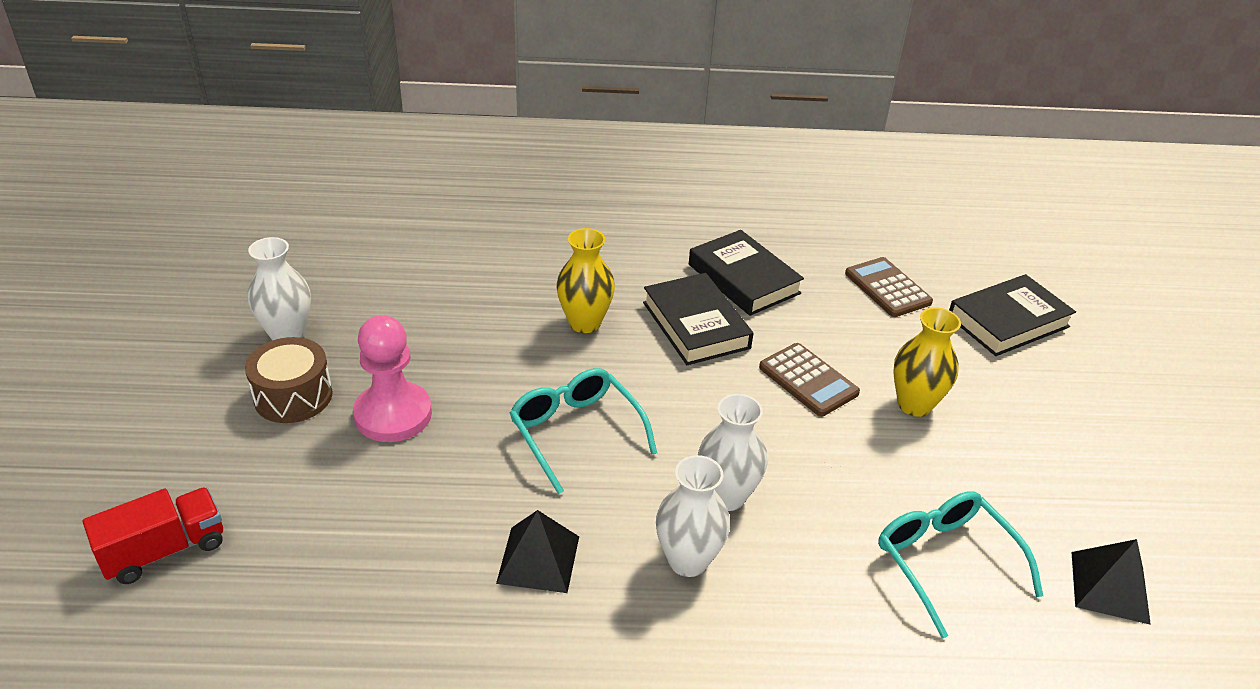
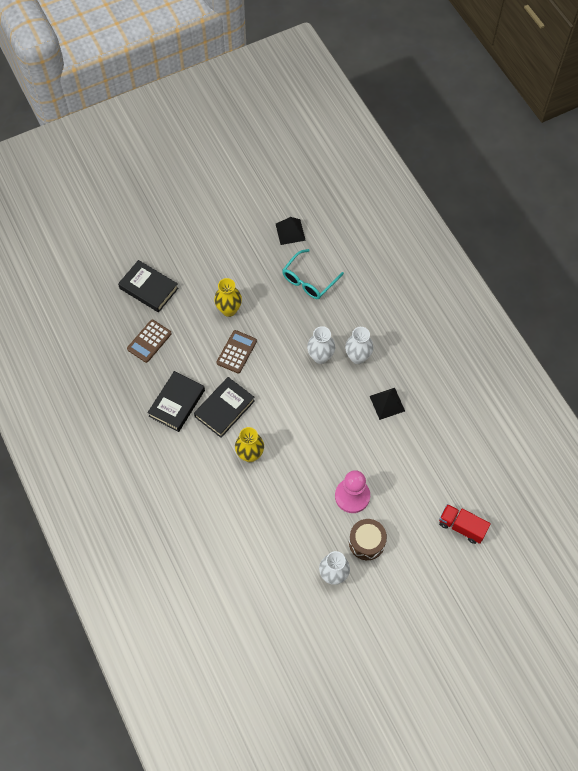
camera: 115 degrees left, 25 degrees up
(576, 432) = (320, 423): turquoise glasses -> none

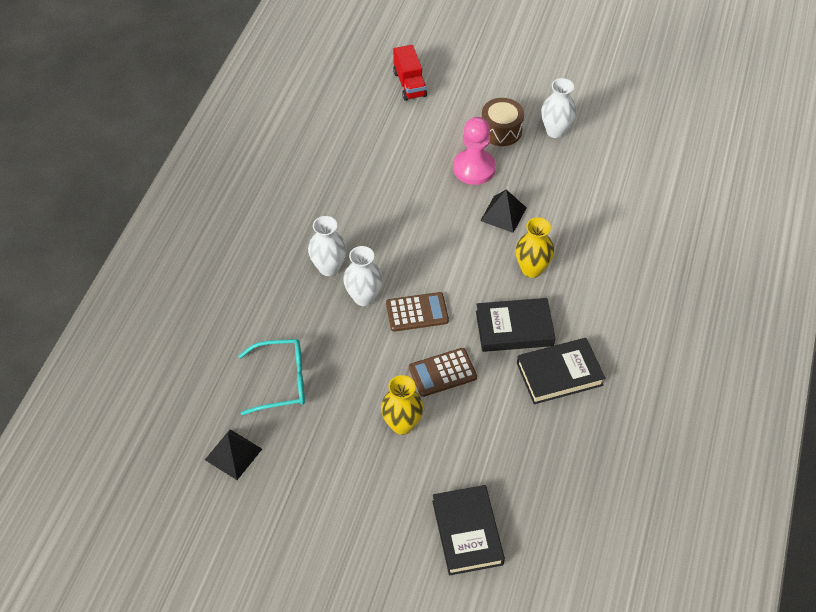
camera: 135 degrees left, 10 degrees down
(149, 341) = (527, 466): brown calculator -> brown calculator (417, 312)
(387, 403) = (353, 209): black pyramid -> black pyramid (503, 214)

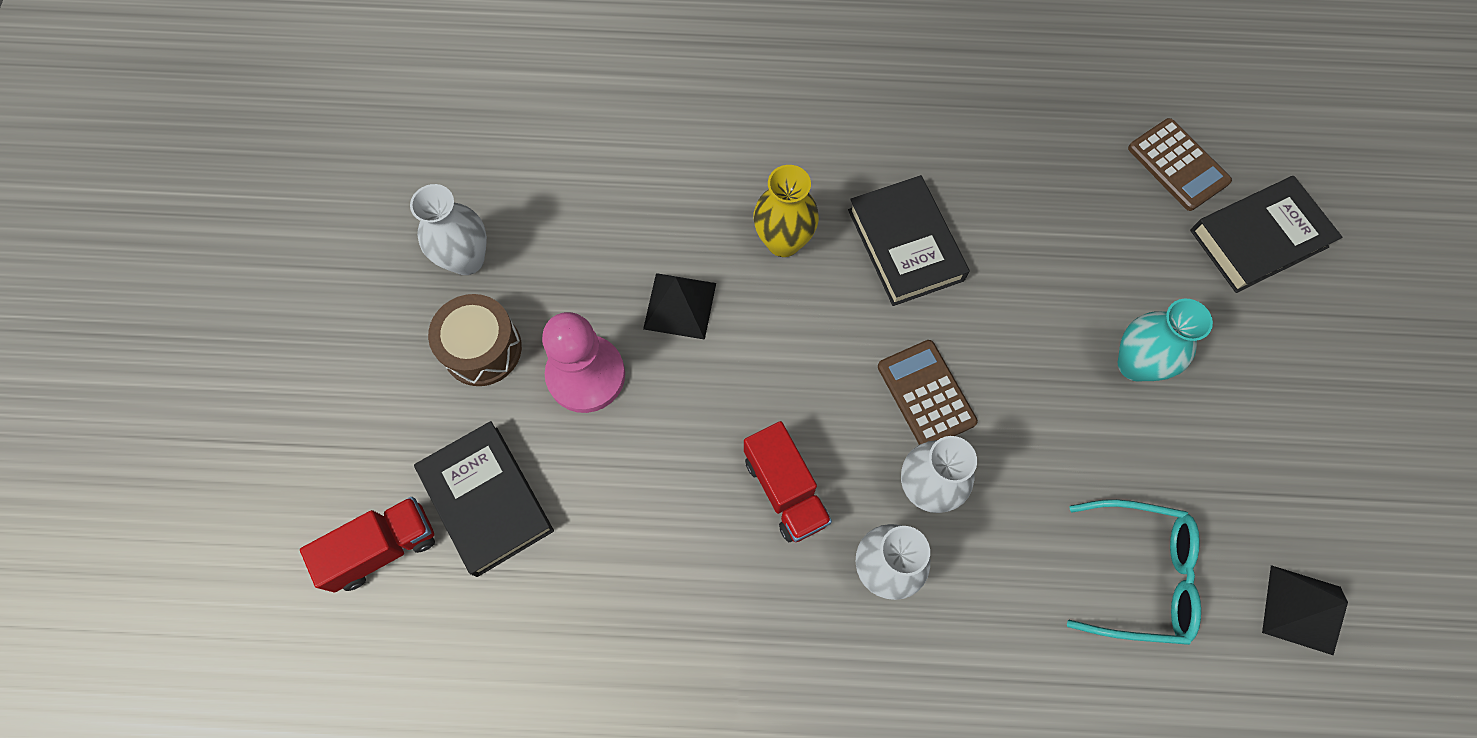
camera: 105 degrees left, 15 degrees up
(282, 381) = (1140, 575): turquoise glasses -> turquoise glasses turned 120 degrees clockwise
(384, 237) = (785, 490): none -> red truck
(402, 424) = (1135, 364): yellow vase -> turquoise vase
(442, 373) = (1023, 328): brown calculator -> brown calculator (1178, 165)
(559, 374) = (963, 171): black book -> black book (487, 500)

